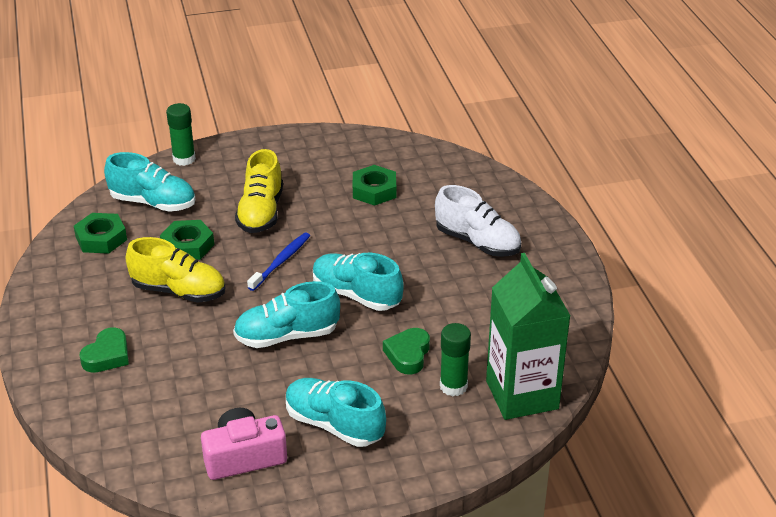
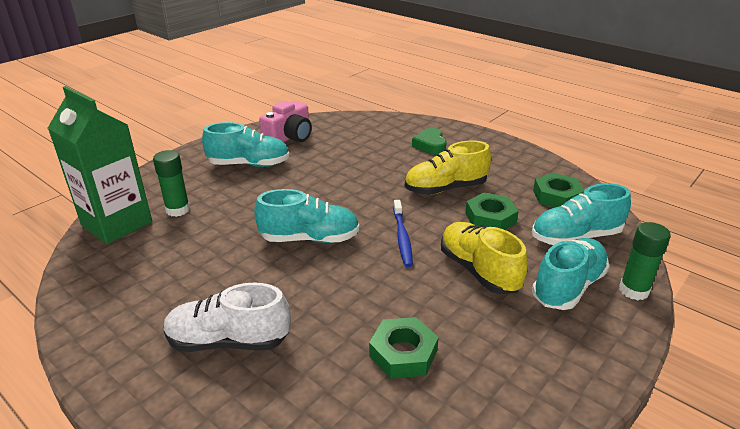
camera: 145 degrees right, 5 degrees down
(287, 336) = (333, 193): turquoise shoe -> turquoise shoe (568, 287)
(408, 354) = (229, 215): green heart -> none

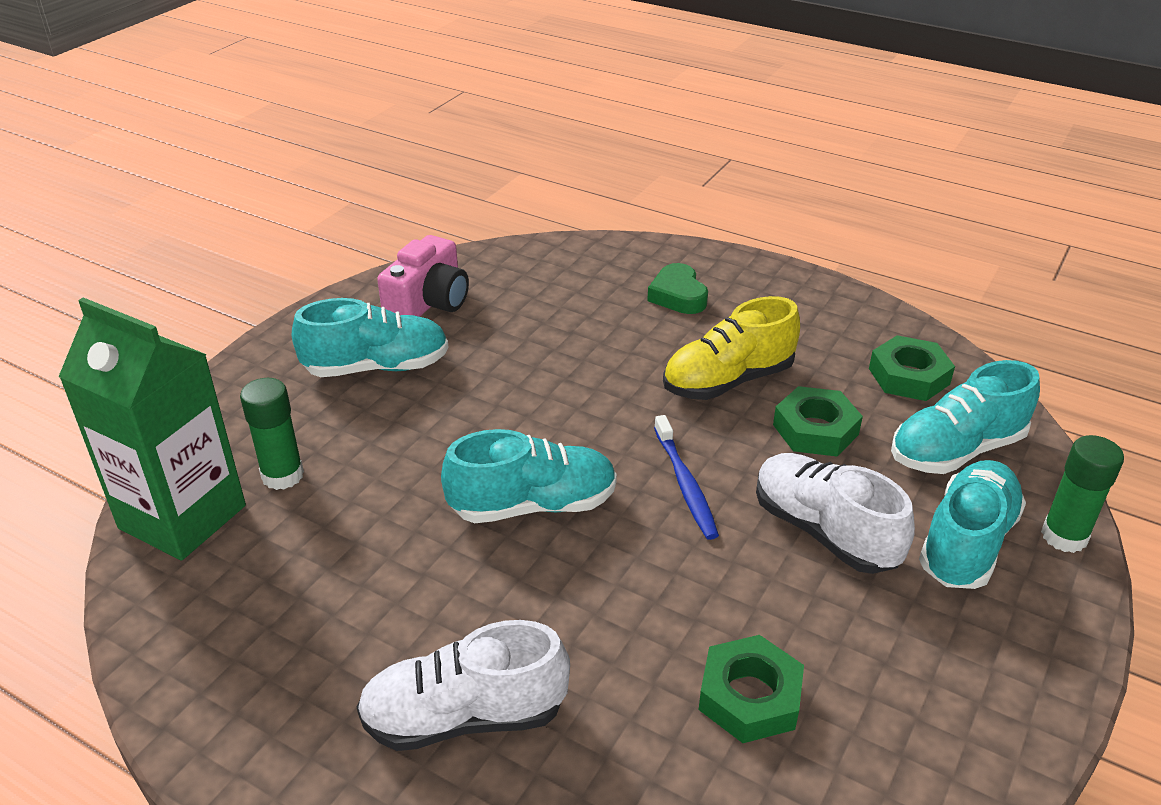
camera: 10 degrees left, 5 degrees up
(479, 270) = (824, 531): yellow shoe -> white shoe

